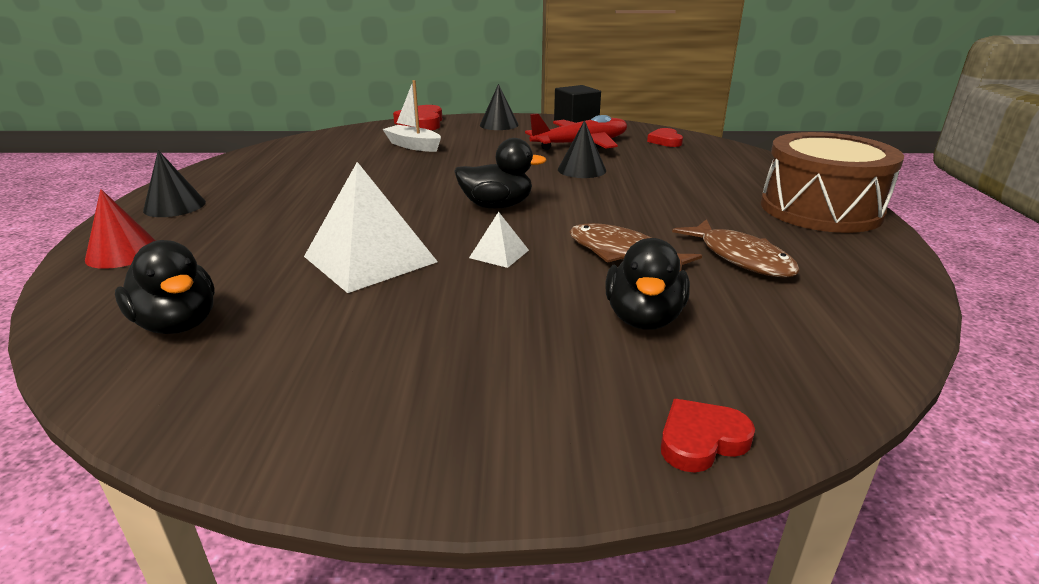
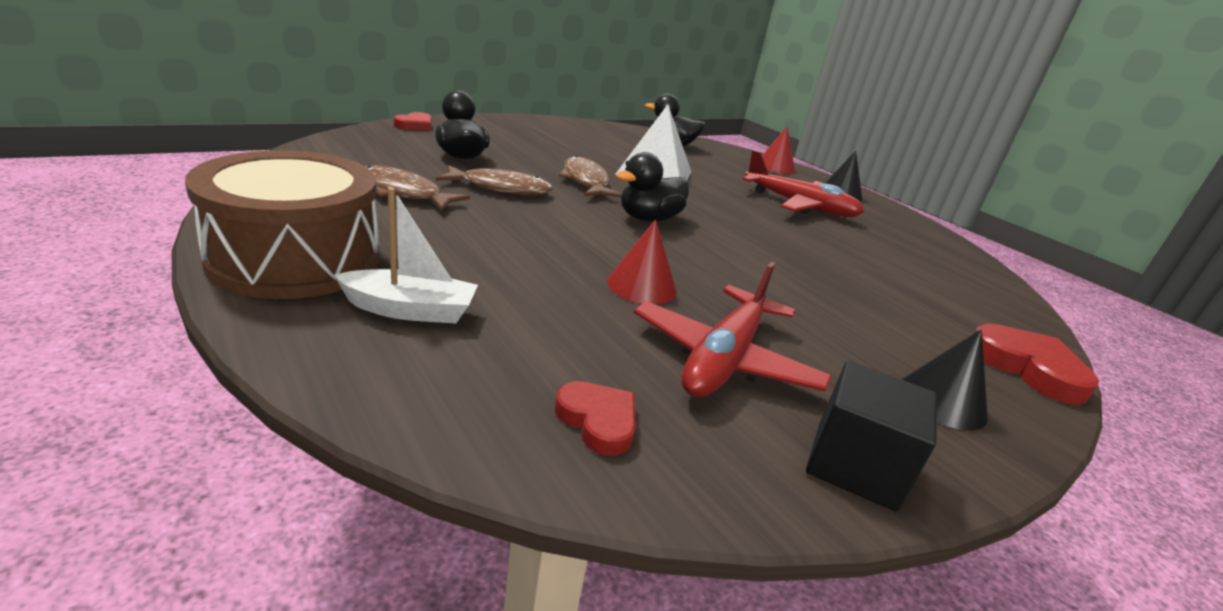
camera: 140 degrees right, 0 degrees up
(284, 200) = (799, 206): none -> red plane
(413, 146) = (892, 297): white boat -> white boat (410, 310)
(499, 254) = (586, 181): white pyramid -> brown fish
(581, 170) = (641, 286): black cone -> red cone

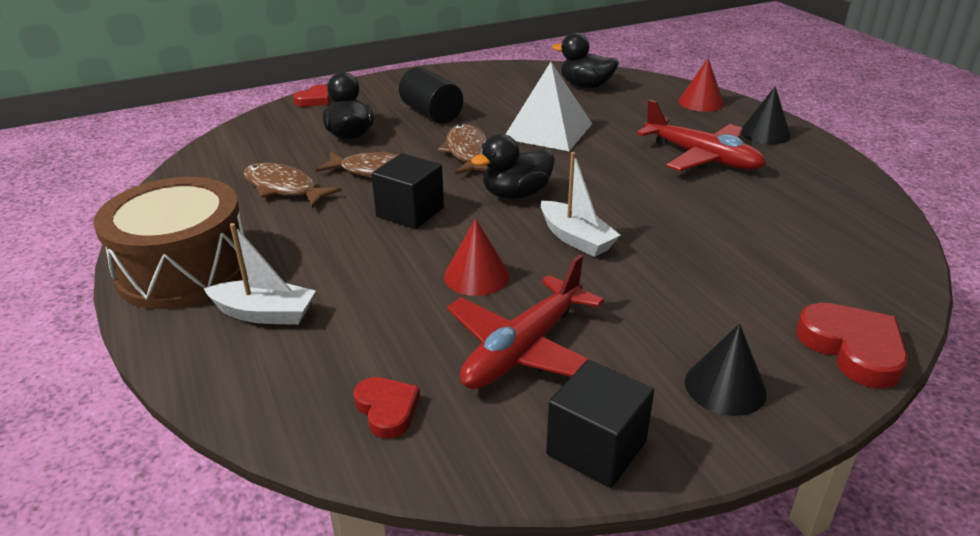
camera: 15 degrees right, 5 degrees up
(538, 149) = (431, 113): none -> black cylinder
(548, 225) = (410, 212): none -> black cube
(724, 260) = (576, 238): none -> white boat

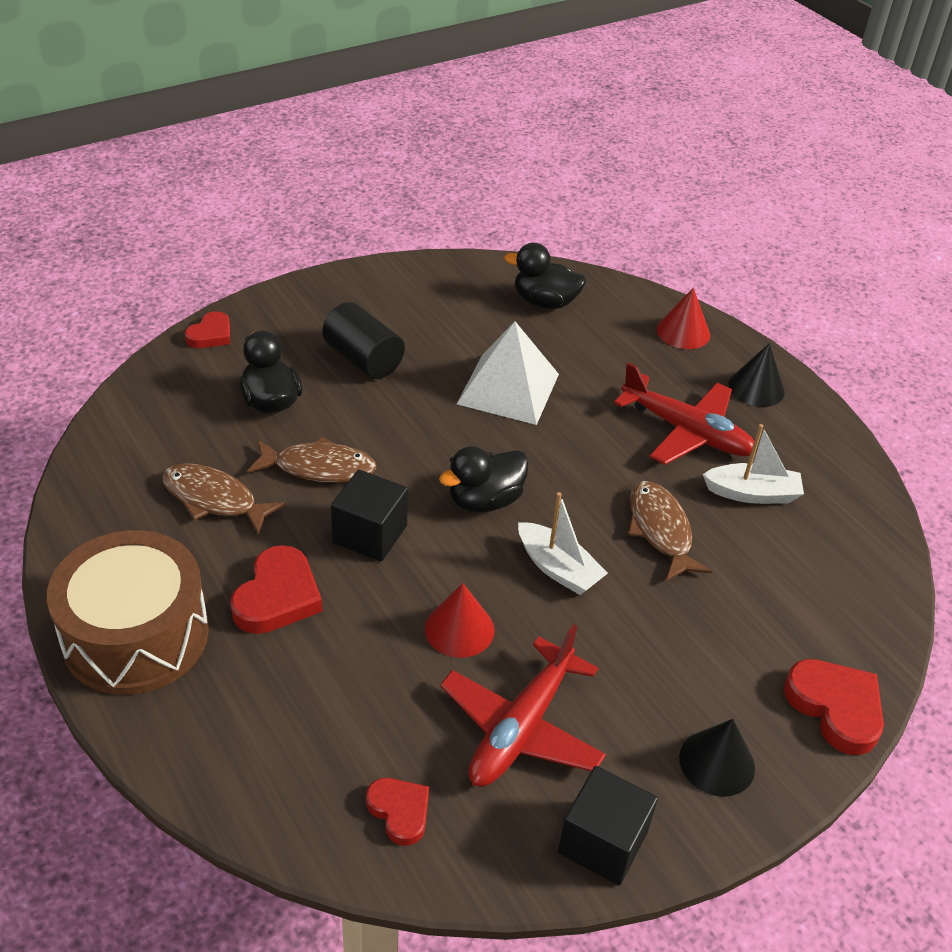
camera: 10 degrees left, 10 degrees up
(264, 313) = (244, 695): white boat -> white boat (752, 493)
(317, 249) = (277, 596): none -> red heart
(467, 152) = (418, 430): brown fish -> brown fish (660, 530)

